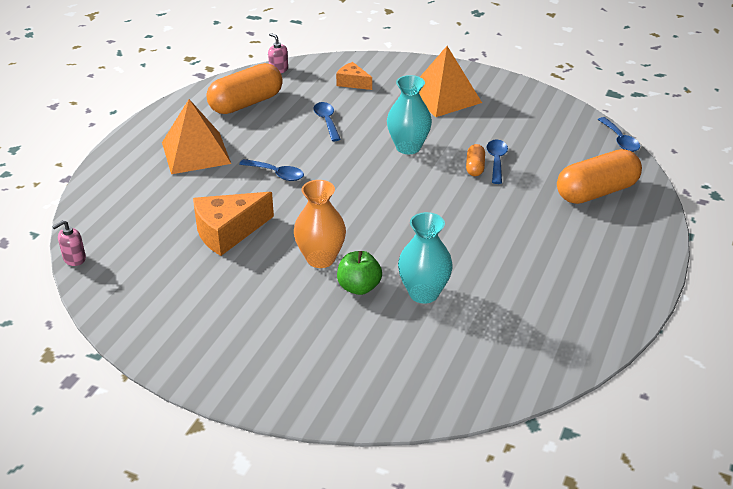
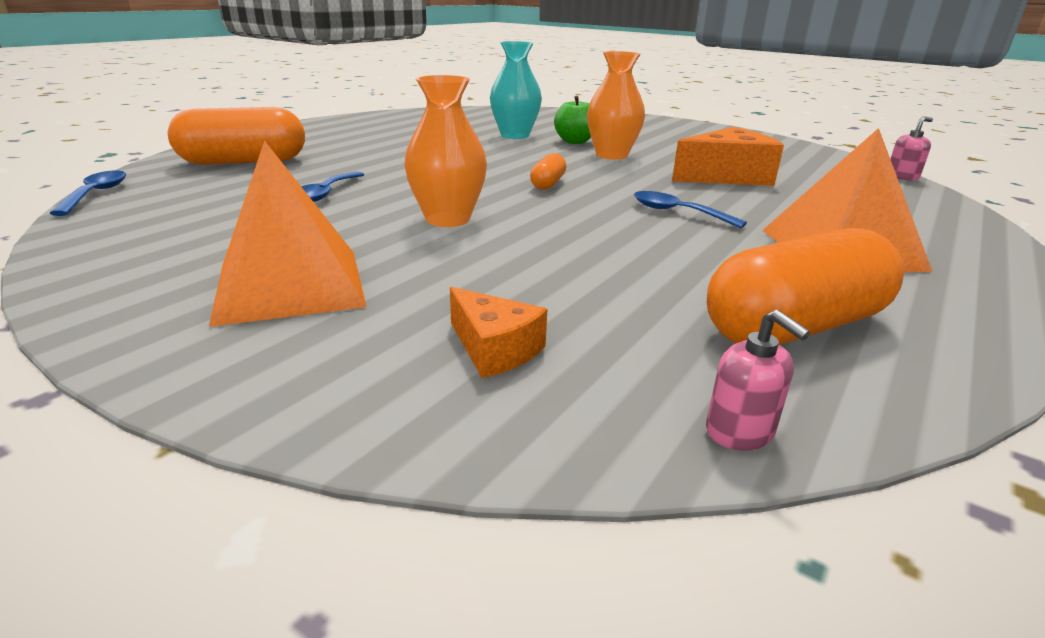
camera: 170 degrees left, 10 degrees down
(327, 121) = (586, 269): blue spoon -> none
(408, 147) = (447, 219): turquoise vase -> orange vase
(475, 167) = (366, 191): orange capsule -> orange capsule (548, 184)

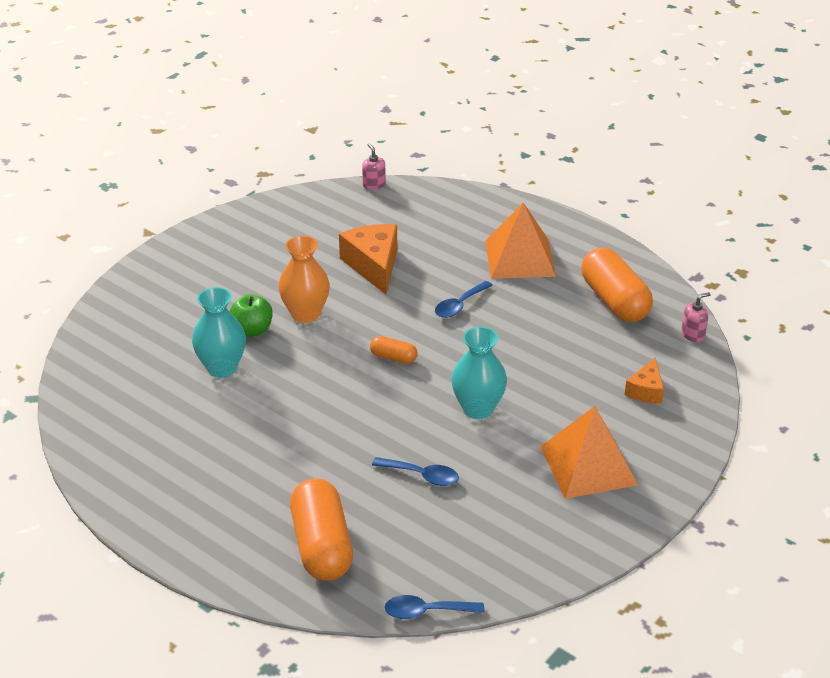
camera: 85 degrees left, 10 degrees up
(447, 219) = (478, 409): orange vase -> turquoise vase
(494, 349) = (646, 391): orange cheese -> orange cheese turned 150 degrees clockwise

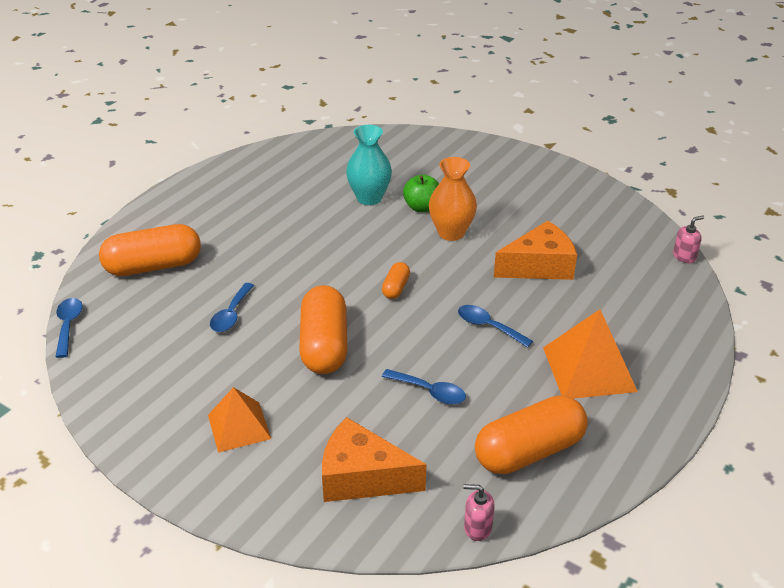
camera: 85 degrees right, 0 degrees up
(478, 409) = (324, 345): turquoise vase -> orange capsule
(545, 347) = (429, 392): none -> blue spoon
(588, 465) = (239, 426): orange pyramid -> orange pyramid, size x0.66
(646, 391) = (362, 477): orange cheese -> orange cheese, size x1.76
(693, 334) = (477, 527): pink soap dispenser -> pink soap dispenser turned 135 degrees clockwise

